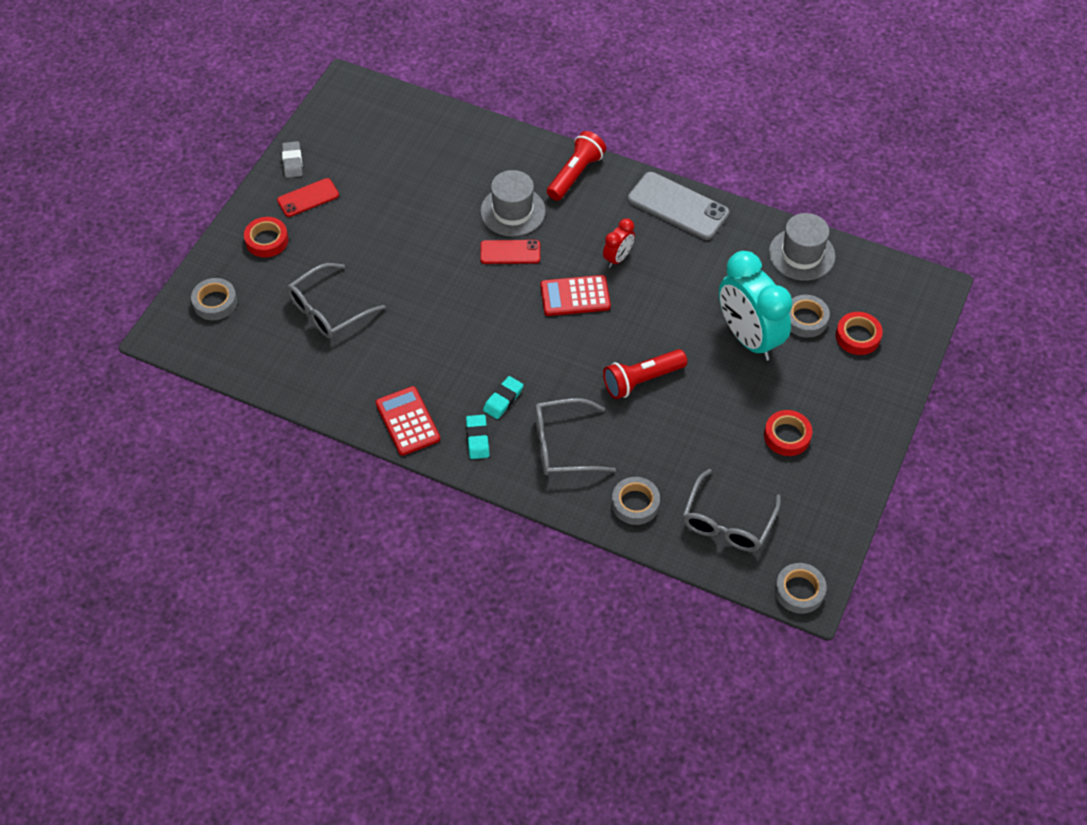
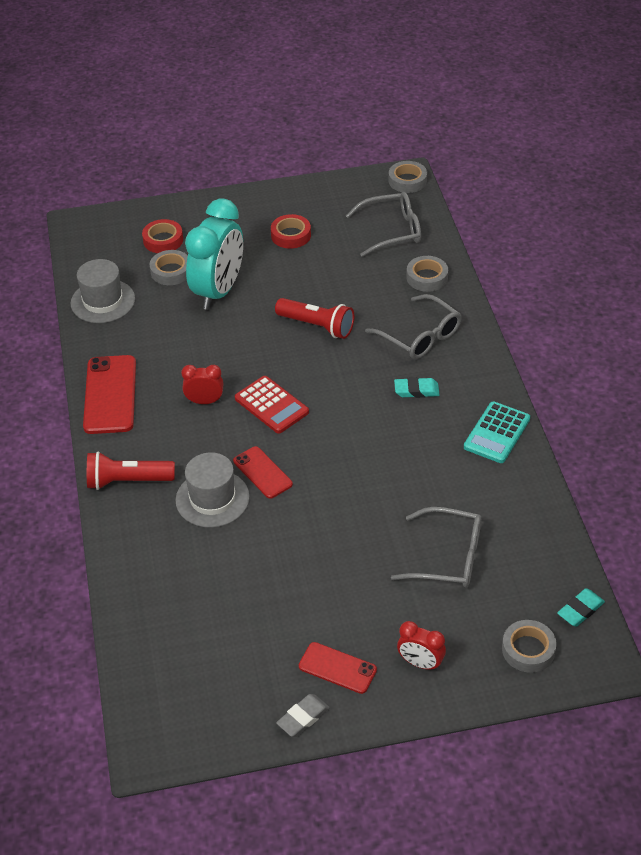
camera: 125 degrees left, 10 degrees down
(267, 240) = (420, 663): red tape -> red clock
(408, 421) = (496, 433): red calculator -> turquoise calculator
(477, 439) = (466, 384): turquoise eraser -> turquoise eraser (580, 610)
(678, 206) = (110, 395): grey phone -> red phone

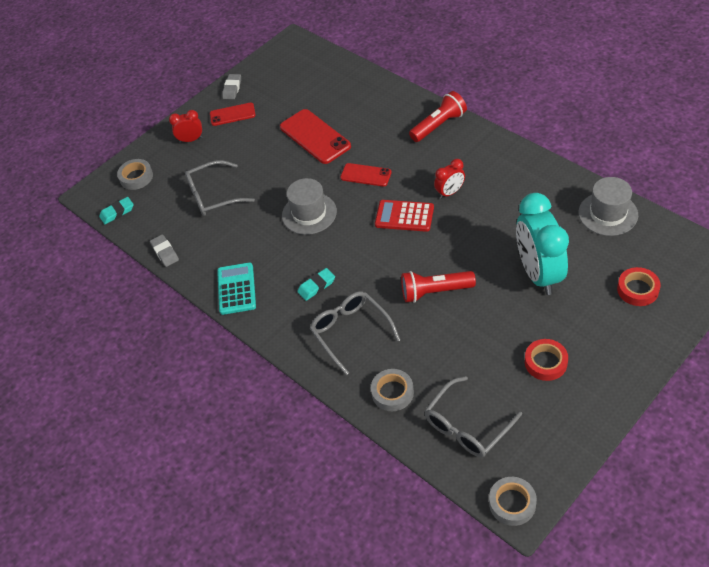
camera: 150 degrees right, 5 degrees up
(110, 395) = (513, 160): red phone -> red phone (315, 137)
(171, 271) = (594, 267): grey tape -> none
(212, 499) = (379, 145): grey hat -> grey hat (309, 213)
(420, 336) = (350, 332): grey glasses -> grey glasses turned 45 degrees clockwise
(549, 519) = (165, 252): none -> grey eraser
(580, 610) = (117, 212): turquoise eraser -> turquoise eraser turned 45 degrees clockwise

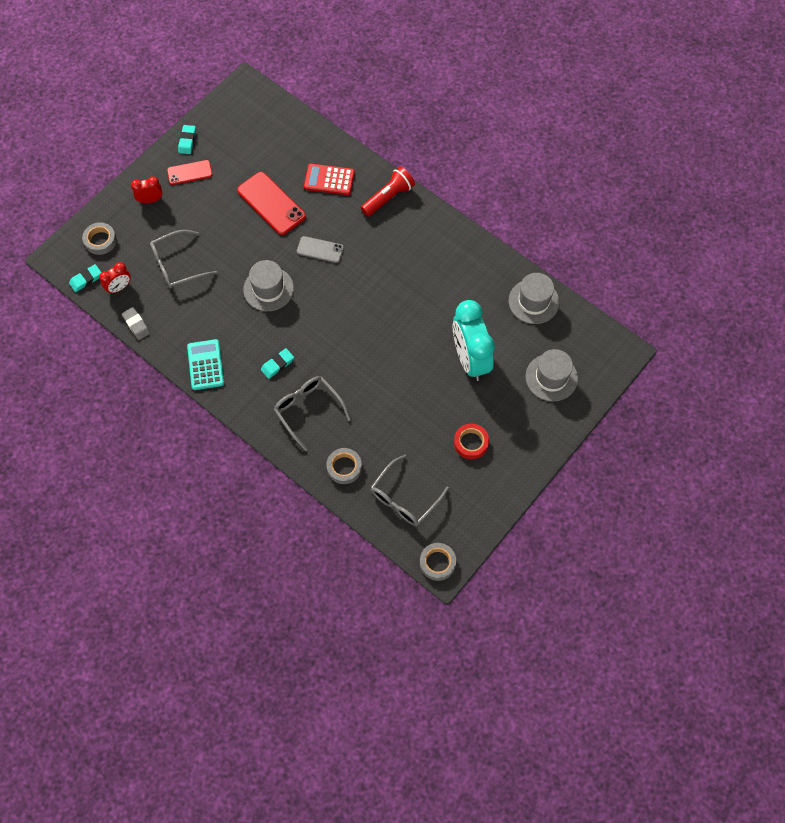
camera: 10 degrees left, 15 degrees up
(232, 88) = (187, 141): grey eraser -> turquoise eraser
(366, 175) = (320, 250): red phone -> grey phone
(404, 216) = (355, 296): red calculator -> red calculator (329, 180)
(435, 292) = (381, 374): red flashlight -> none
(450, 192) = (396, 273): red clock -> red clock (119, 287)
(637, 289) = (551, 377): red tape -> grey hat

